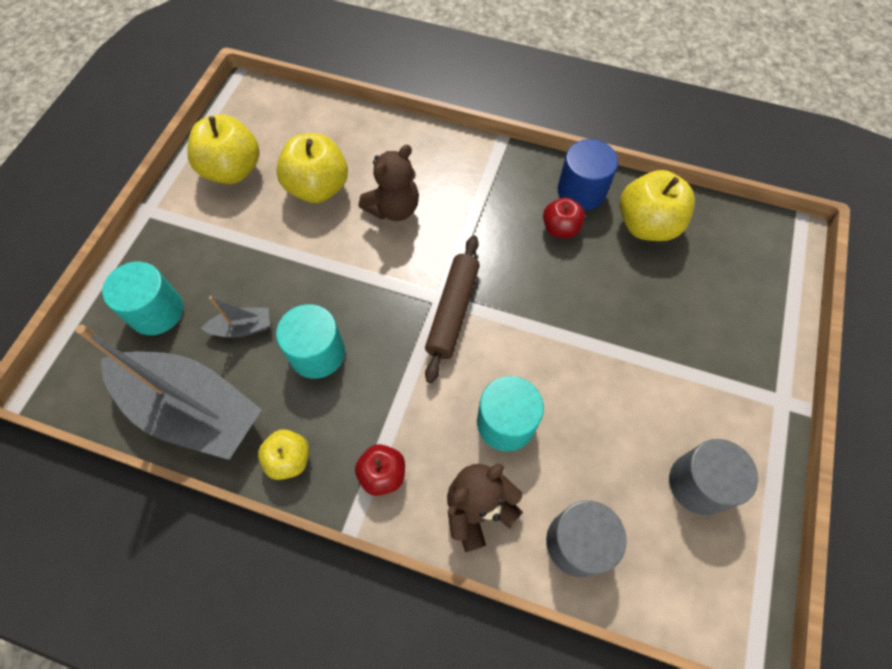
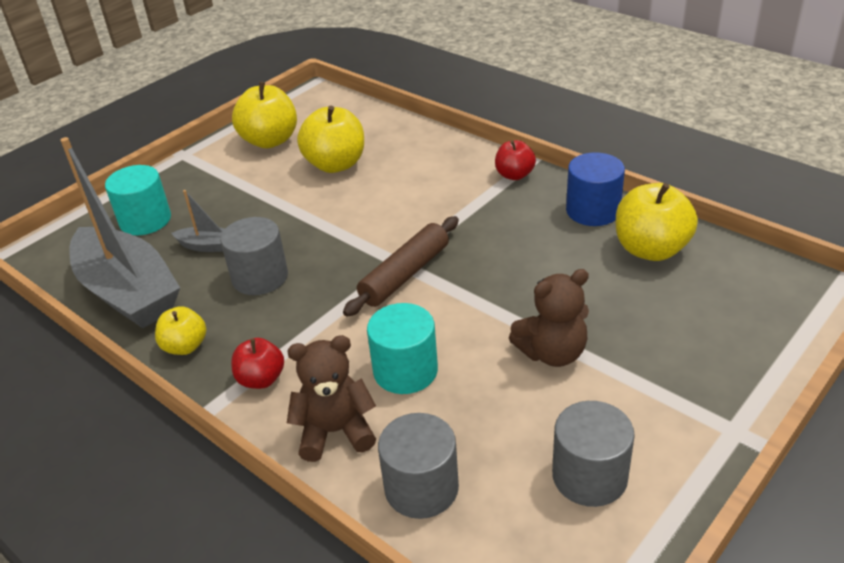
camera: 25 degrees right, 25 degrees down
(317, 353) = (260, 277): turquoise cylinder -> grey cylinder
(393, 208) = (395, 190): brown teddy bear -> brown teddy bear (552, 353)
(560, 228) = (553, 234): red apple -> red apple (514, 175)

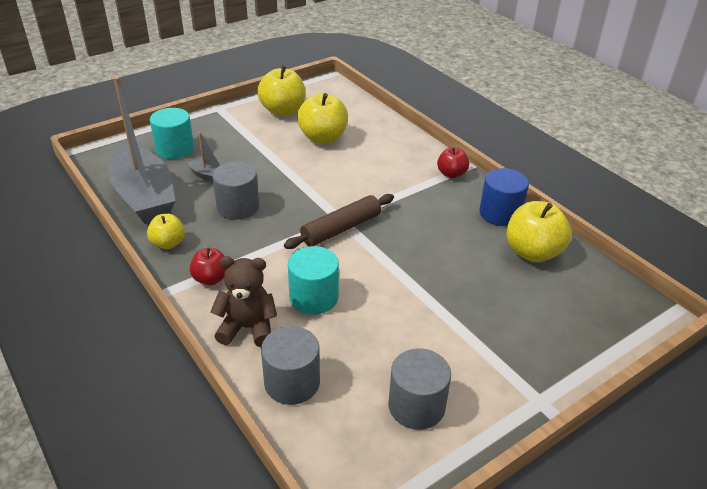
camera: 10 degrees right, 0 degrees up
(552, 353) = (426, 311): brown teddy bear -> none

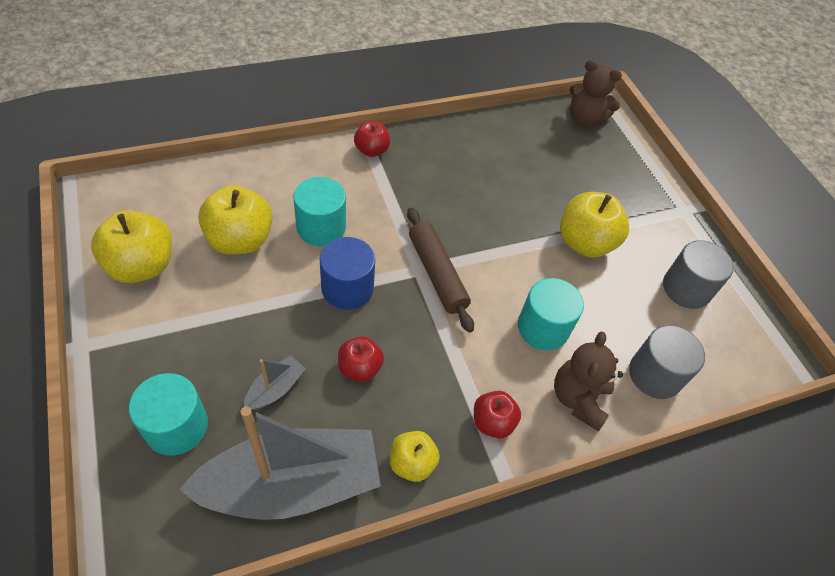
camera: 80 degrees left, 15 degrees up
(238, 207) = (360, 368): grey cylinder -> red apple
(354, 166) = (321, 227): none -> turquoise cylinder
(500, 213) = (452, 141): blue cylinder -> blue cylinder (347, 288)
(532, 252) = (514, 142): yellow apple -> yellow apple (584, 242)
(616, 300) = (584, 120): none -> brown teddy bear

